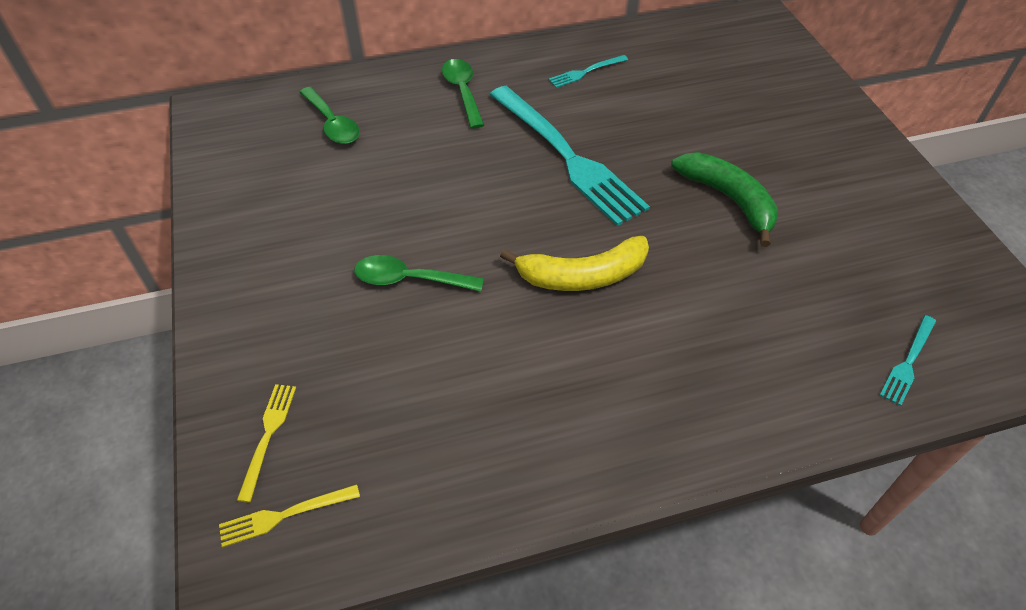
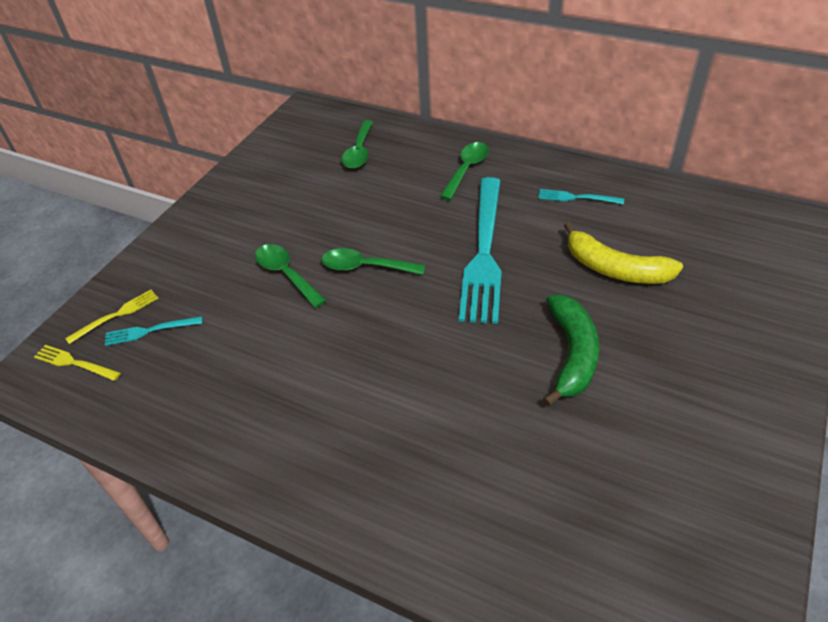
camera: 45 degrees right, 5 degrees down
(479, 228) = (365, 267): none -> green spoon
(582, 276) = (391, 340): yellow banana -> yellow banana (615, 269)
(908, 362) = (562, 581): turquoise fork -> turquoise fork (150, 331)

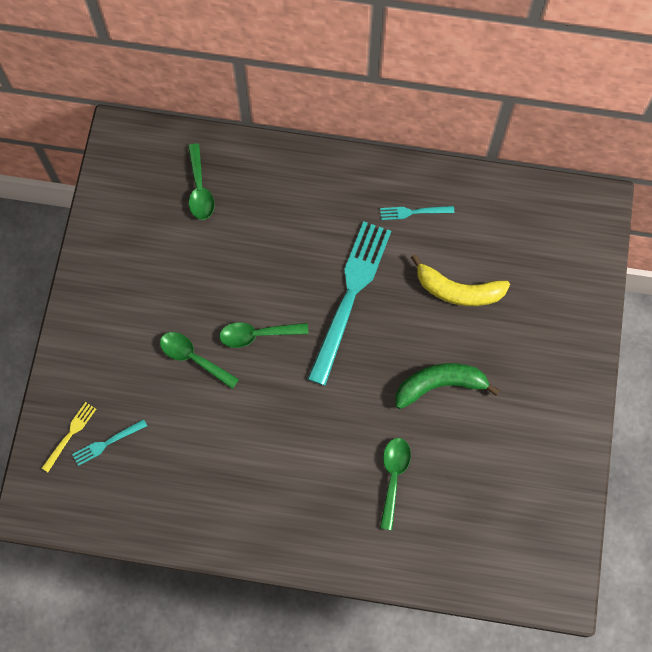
camera: 20 degrees left, 25 degrees up
(74, 363) = (62, 488): yellow fork -> none
(466, 169) = (308, 194): green spoon -> green spoon (393, 477)
(484, 252) = (350, 296): turquoise fork -> turquoise fork turned 150 degrees counterclockwise
(572, 354) = (440, 385): green banana -> green banana turned 90 degrees counterclockwise

